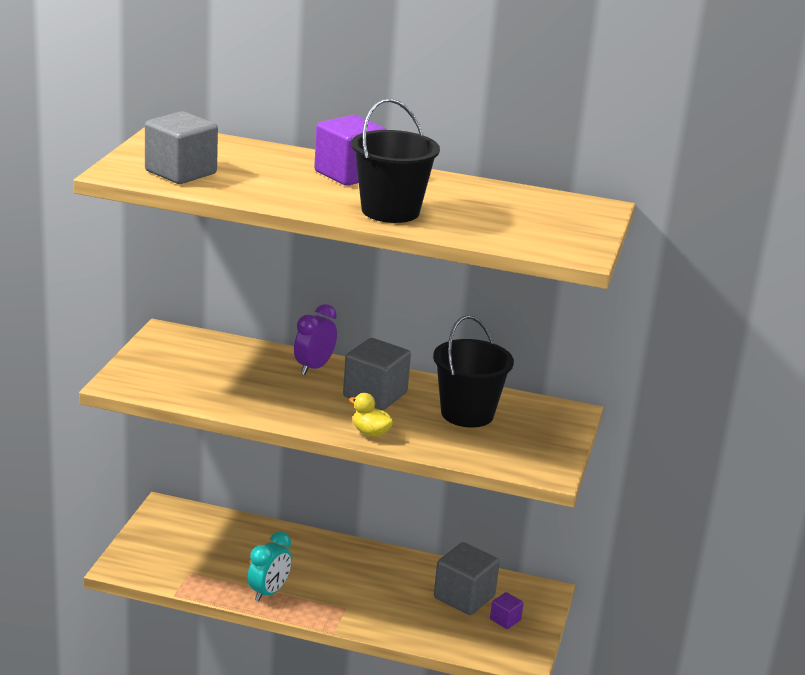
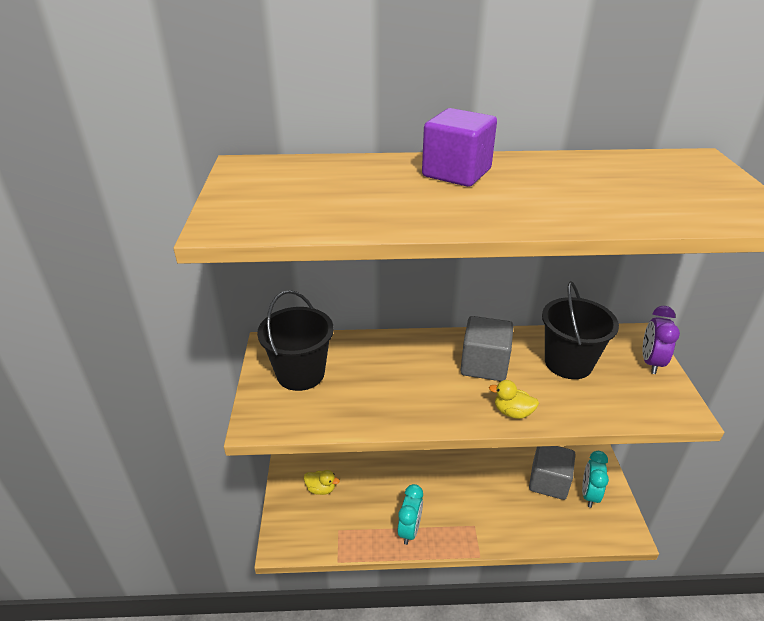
camera: 15 degrees left, 10 degrees up
(180, 172) = (291, 209): grey cube -> none
(190, 535) = (321, 489): none -> yellow duck
(314, 368) = (416, 349): purple clock -> purple clock (651, 362)
(390, 211) = (543, 208): black bucket -> black bucket (300, 373)
(505, 620) = (589, 494): purple cube -> turquoise clock

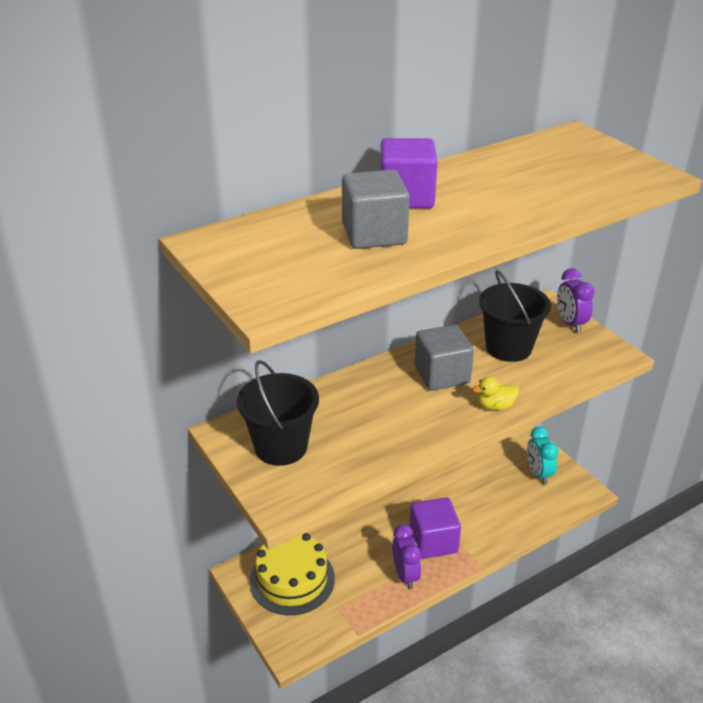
camera: 30 degrees left, 0 degrees up
(321, 489) = (292, 579): yellow duck -> yellow cake
(409, 530) = (405, 575): turquoise clock -> purple clock
(452, 512) = (433, 541): none -> purple cube
(548, 482) = (499, 477): grey cube -> grey cube (374, 234)

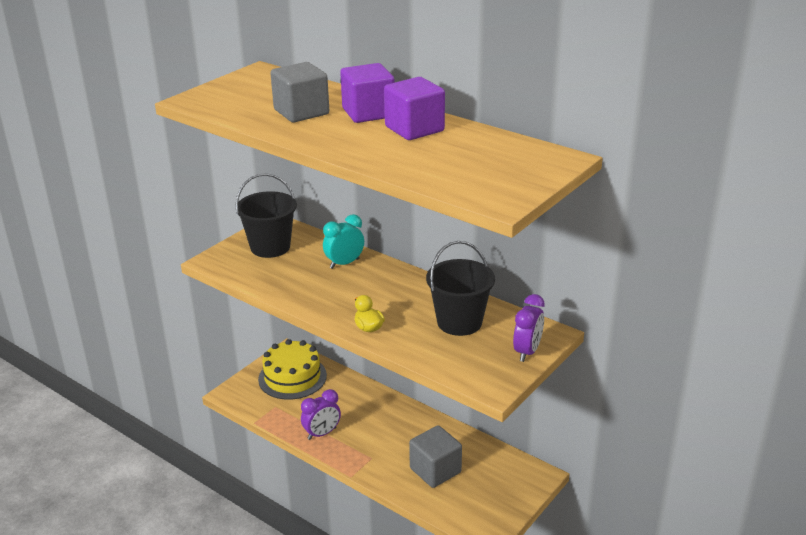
camera: 70 degrees right, 5 degrees down
(433, 541) = (366, 441): purple cube -> purple cube (414, 129)
(441, 375) = (395, 295): grey cube -> grey cube (435, 470)
(538, 473) = (492, 493): turquoise clock -> turquoise clock (344, 263)
(570, 323) = (527, 352): purple clock -> purple clock turned 150 degrees clockwise

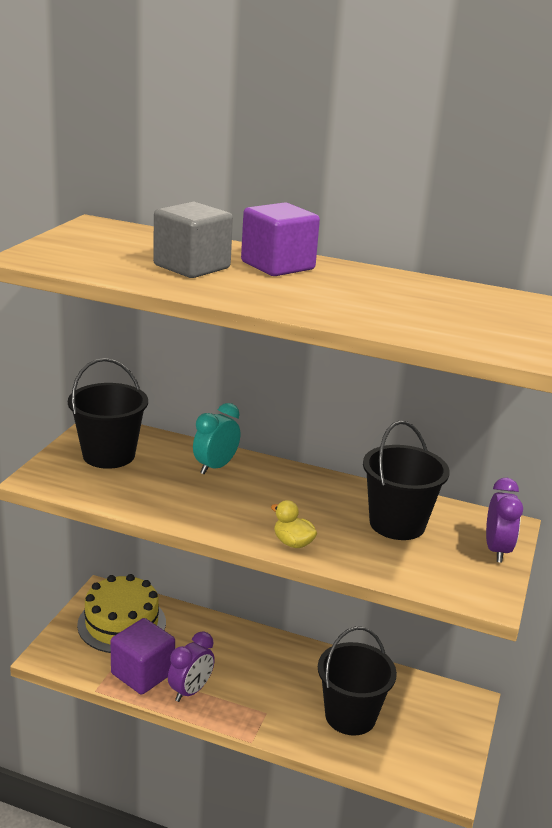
camera: 20 degrees left, 5 degrees down
(414, 129) = (351, 281): purple cube -> purple cube (142, 673)
(435, 470) = (350, 716): grey cube -> black bucket

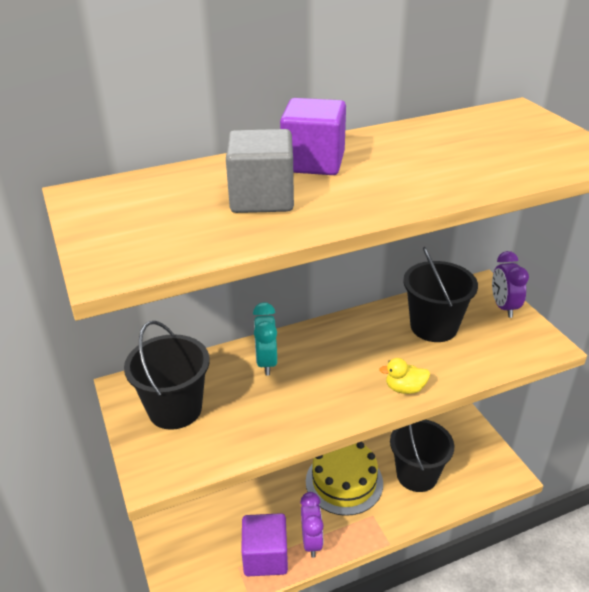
camera: 40 degrees left, 10 degrees up
(122, 623) = (202, 530): yellow cake -> yellow cake (344, 482)
(497, 550) = (504, 307): purple clock -> purple clock turned 150 degrees counterclockwise

